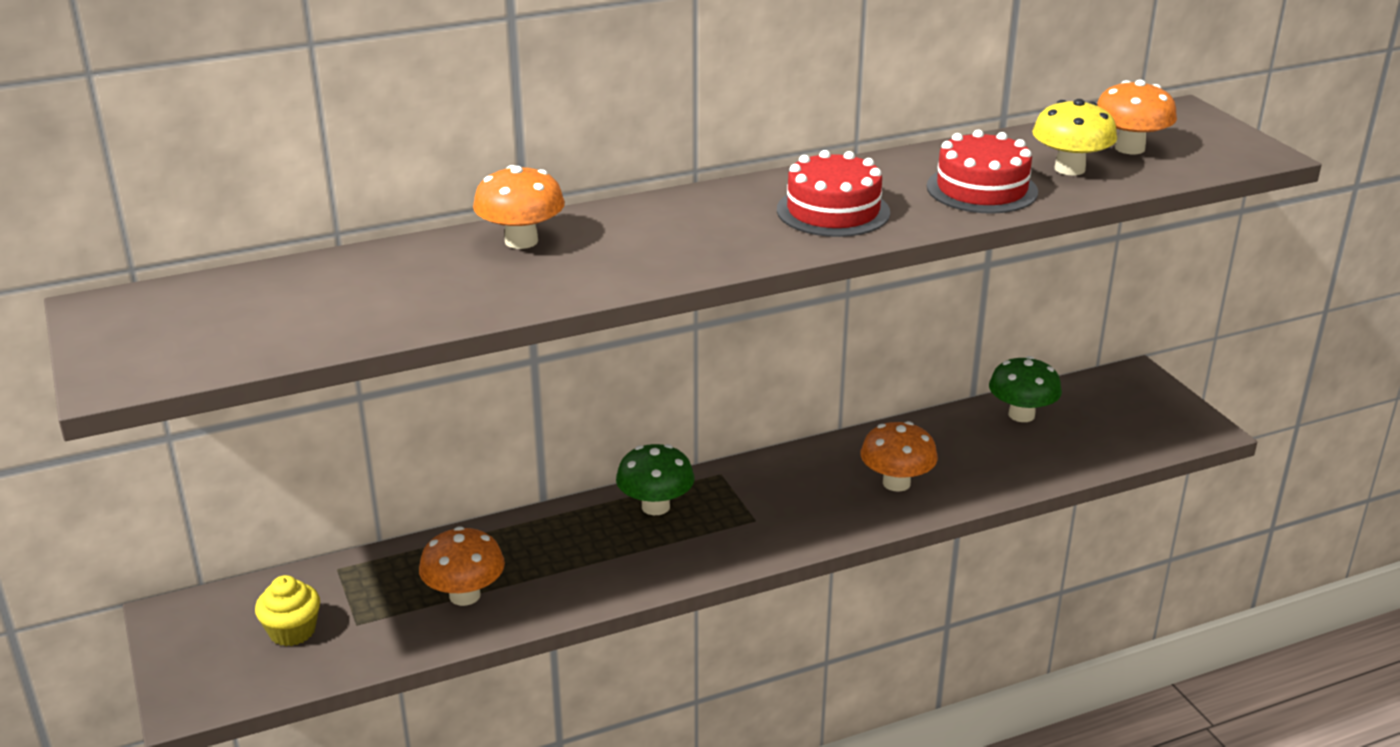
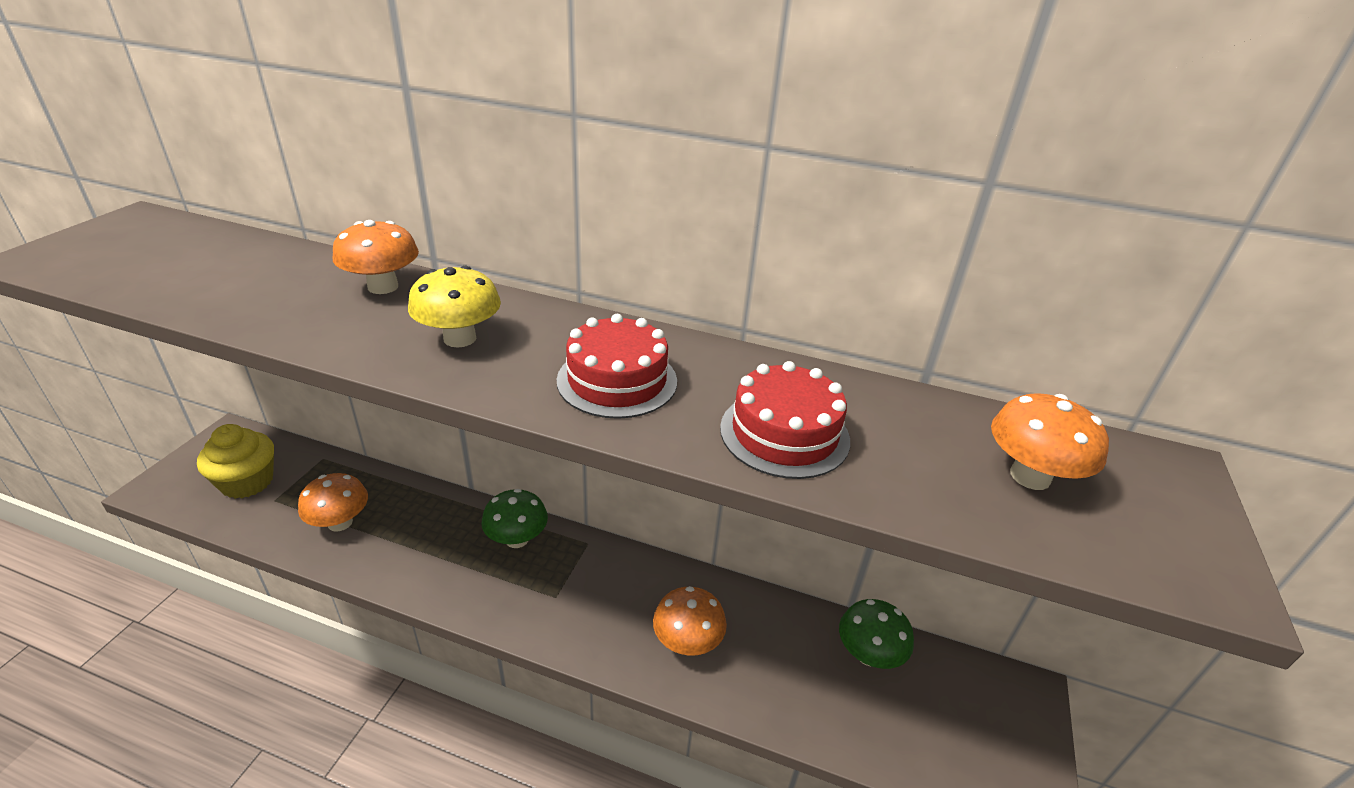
camera: 40 degrees right, 5 degrees up
(292, 631) = (247, 482): yellow cupcake -> yellow cupcake, size x1.52
(1069, 169) = (916, 462): yellow mushroom -> yellow mushroom (460, 338)

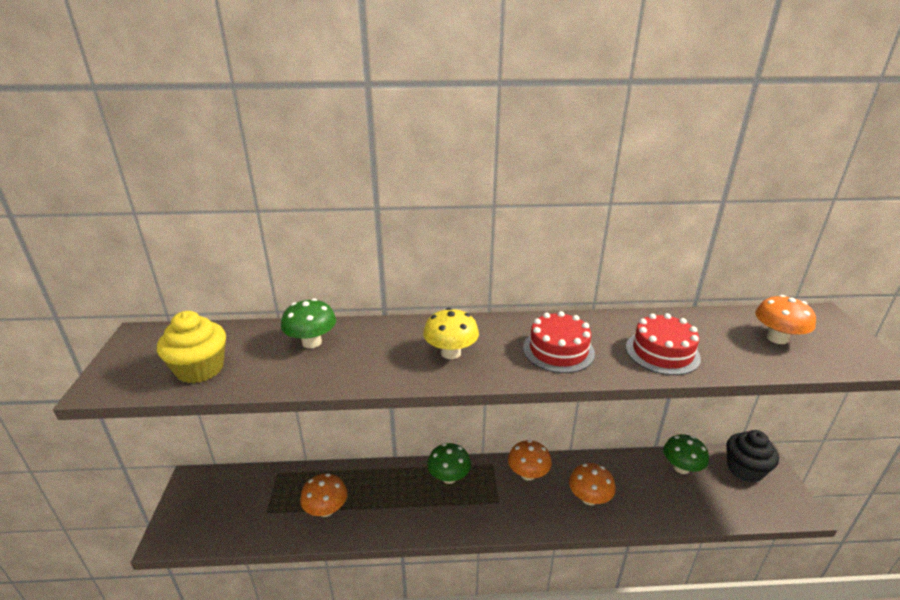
camera: 20 degrees left, 5 degrees down
(247, 482) = (235, 507): yellow cupcake -> yellow cupcake (200, 369)
(305, 276) = (312, 342): none -> green mushroom
(383, 287) = (368, 335): orange mushroom -> orange mushroom (528, 474)
(979, 698) = (745, 469): none -> black cupcake

